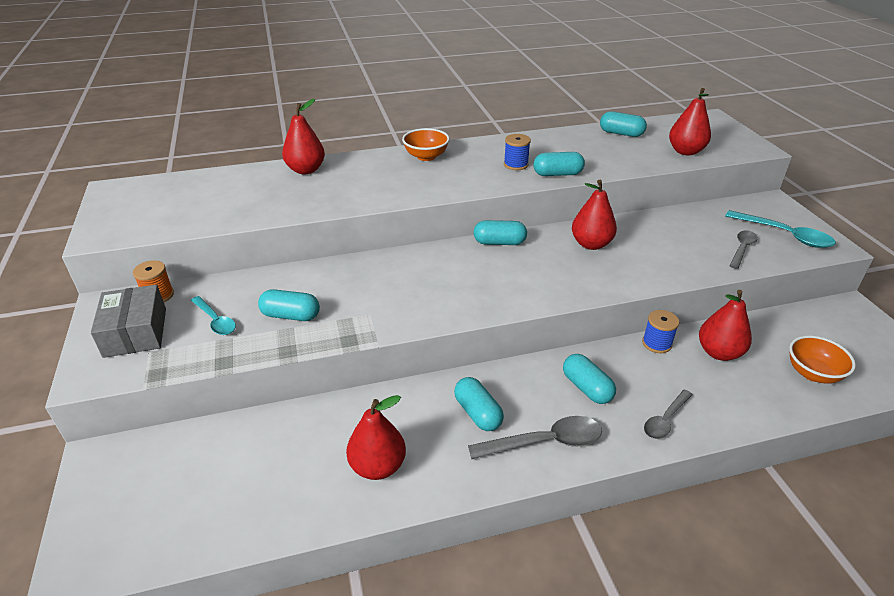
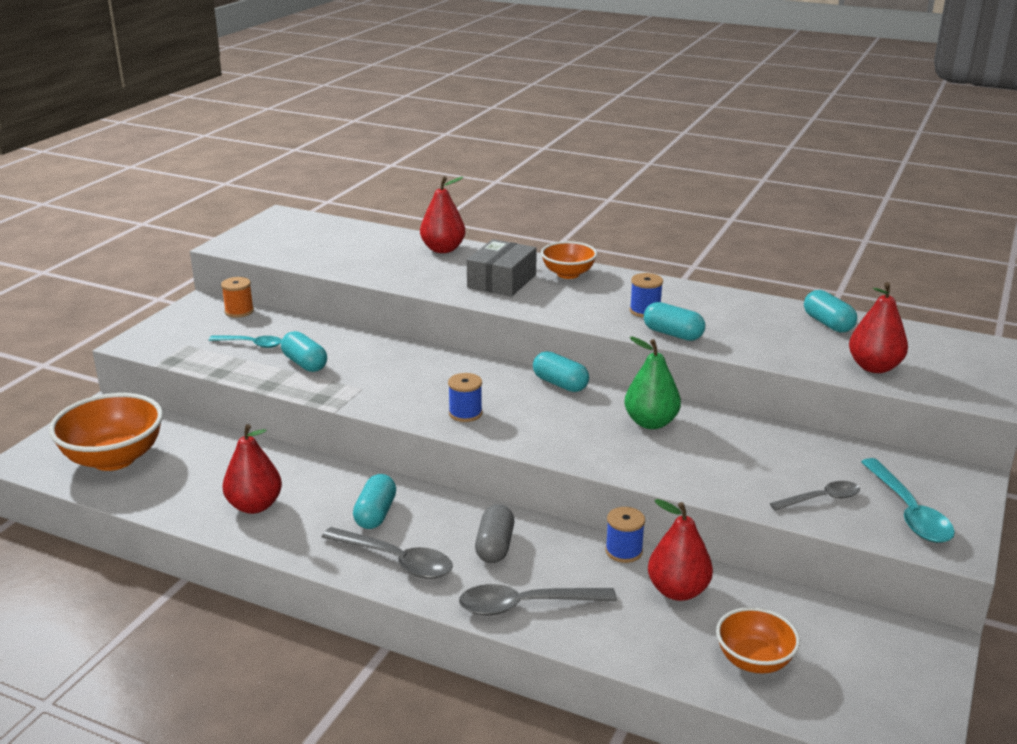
camera: 40 degrees right, 10 degrees down
(135, 332) = (194, 329): grey box -> grey box (502, 281)
(180, 504) = (114, 459): none -> orange bowl
(215, 321) = (251, 344): turquoise spoon -> turquoise spoon turned 75 degrees counterclockwise
(474, 296) = (465, 413): none -> blue spool
(586, 388) = (495, 546): turquoise capsule -> grey capsule
(591, 244) = (651, 422): red pear -> green pear
(665, 420) = (526, 605): grey spoon -> grey spoon, size x1.55

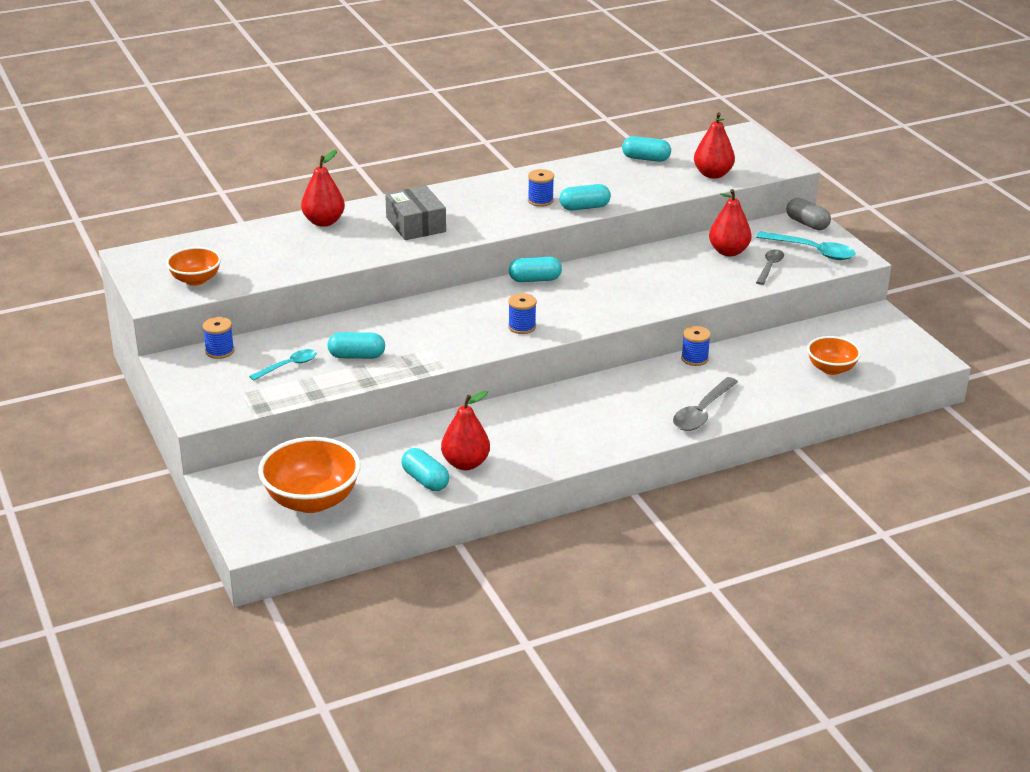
camera: 50 degrees left, 5 degrees up
(239, 311) = (220, 351): orange spool -> blue spool
(375, 514) = (540, 422): turquoise capsule -> turquoise capsule (425, 480)
(396, 560) = (602, 436): grey spoon -> none
(495, 546) = (633, 397): grey capsule -> grey capsule (807, 224)
(568, 274) = (444, 199): orange bowl -> orange bowl (195, 280)
(651, 422) = (625, 274): green pear -> none
(678, 591) = (750, 360): red pear -> red pear (728, 252)

